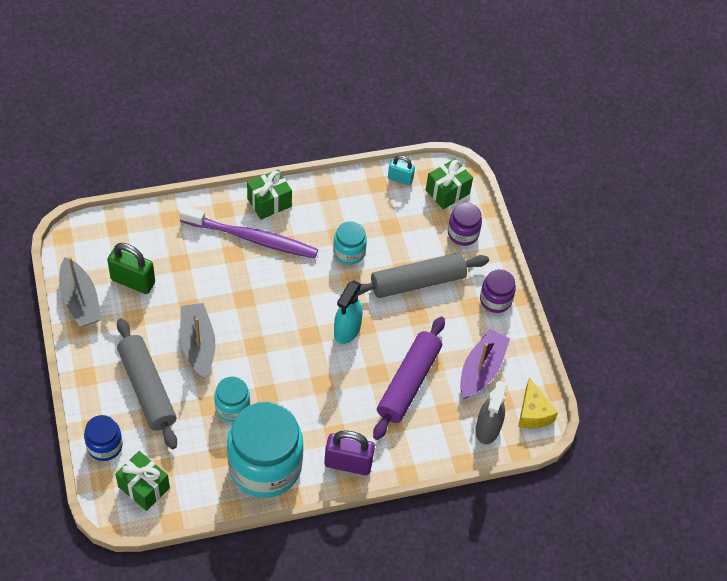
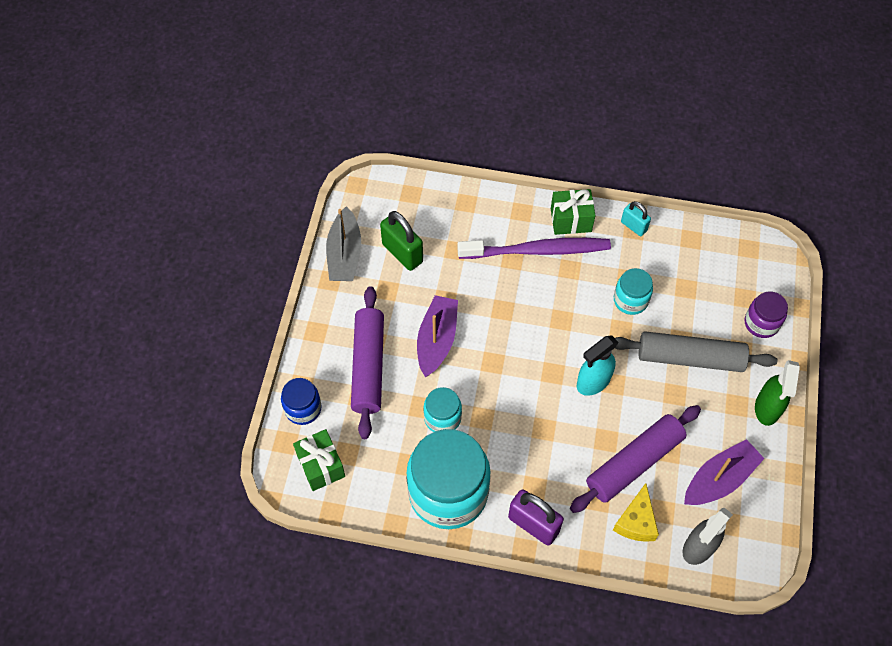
camera: 30 degrees right, 5 degrees up
(147, 388) = (368, 366): grey rolling pin -> purple rolling pin
(198, 344) = (437, 340): grey boat -> purple boat
(252, 238) = (537, 250): purple toothbrush -> purple toothbrush turned 45 degrees counterclockwise
(400, 179) = (718, 241): turquoise padlock -> turquoise padlock (633, 226)
(447, 192) = (763, 272): green gift -> none
(495, 300) = (767, 408): purple jar -> green spray bottle
(533, 412) = (757, 549): yellow cheese -> yellow cheese (636, 521)

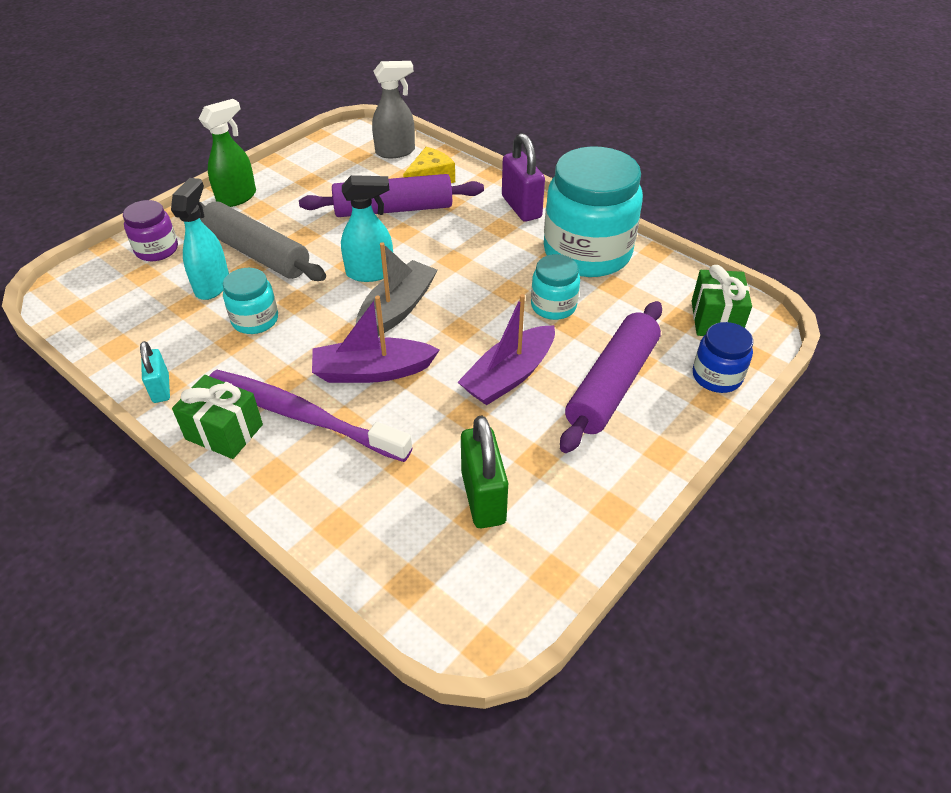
camera: 150 degrees left, 15 degrees down
(344, 254) = (571, 537): grey boat -> grey boat (397, 309)
(687, 313) = (212, 285): none -> turquoise spray bottle
(719, 479) = (333, 176): purple boat -> purple boat (372, 371)

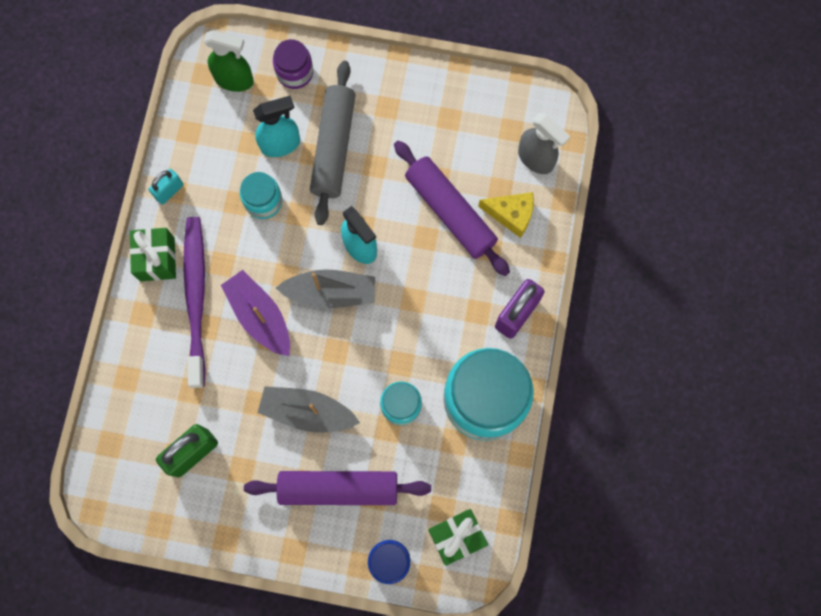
camera: 60 degrees right, 30 degrees up
(237, 197) = (391, 79): green spray bottle -> green spray bottle (234, 80)
(509, 376) = (307, 412): purple boat -> grey boat

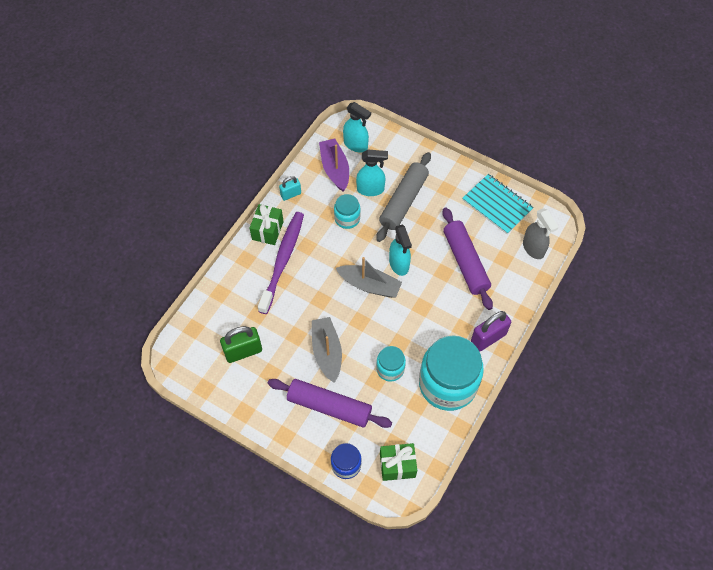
camera: 20 degrees right, 15 degrees down
(234, 80) = (356, 145): green spray bottle -> turquoise spray bottle
(260, 316) = (318, 284): purple boat -> purple boat (335, 169)
(295, 73) = (395, 152): purple jar -> none
(307, 412) = (327, 352): grey boat -> grey boat turned 45 degrees clockwise
(465, 108) = (497, 205): none -> turquoise notebook
(511, 214) = (505, 276): yellow cheese -> none

